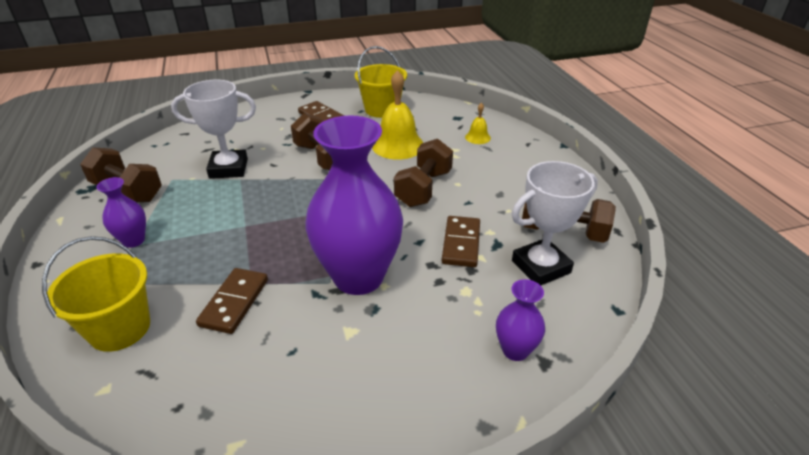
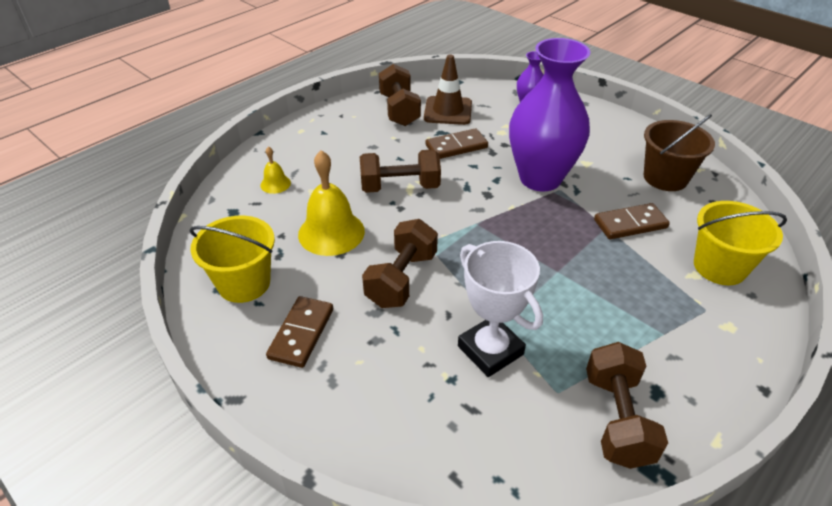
camera: 120 degrees left, 5 degrees up
(133, 240) = (659, 338): purple vase -> none
(256, 390) = (665, 178): none -> brown bucket
(540, 267) = (448, 111): white trophy -> brown traffic cone

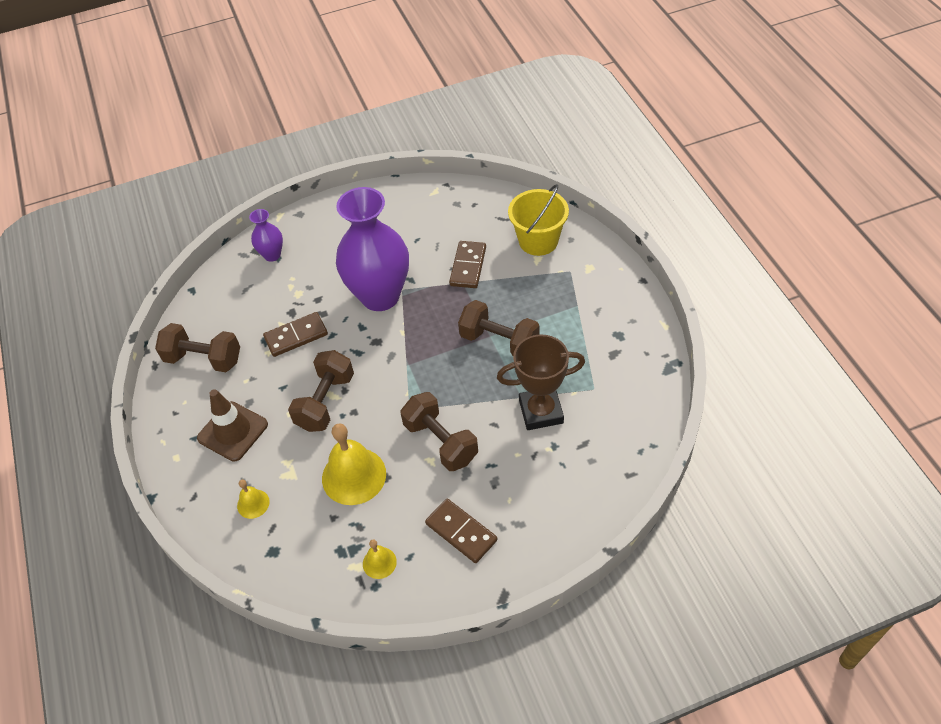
camera: 60 degrees left, 10 degrees up
(244, 283) = (379, 562): yellow bucket -> yellow bell
(448, 111) = (235, 320): brown traffic cone -> brown traffic cone (233, 431)
(456, 146) = (296, 336): brown domino -> brown domino turned 60 degrees clockwise
(490, 350) = (541, 412): white trophy -> brown trophy
(617, 419) = (628, 366): brown dumbbell -> brown dumbbell (499, 341)
(665, 178) = (432, 216): brown bucket -> none

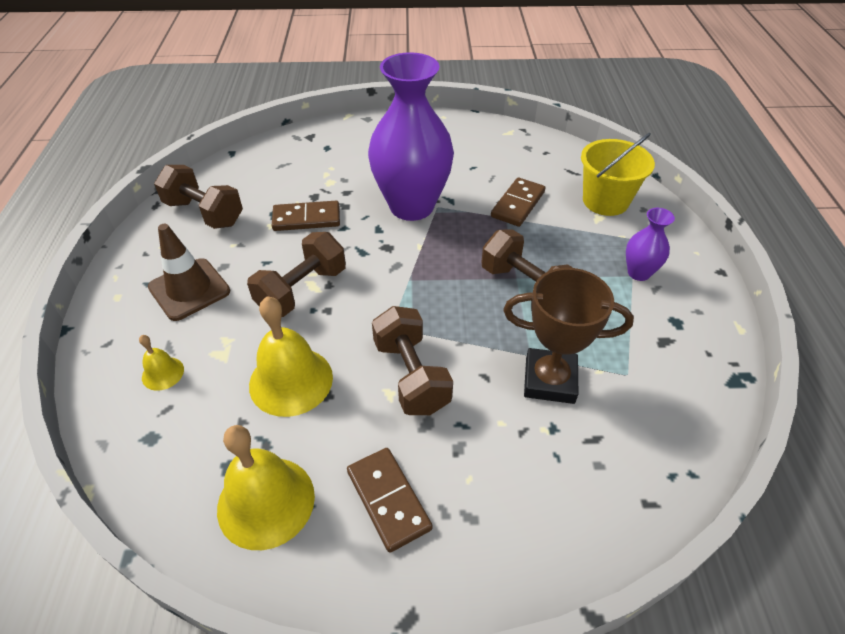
camera: 15 degrees right, 5 degrees down
(272, 255) = (323, 144): purple vase -> purple vase (638, 273)
(379, 562) = (266, 501): yellow bell -> yellow bell, size x2.01

